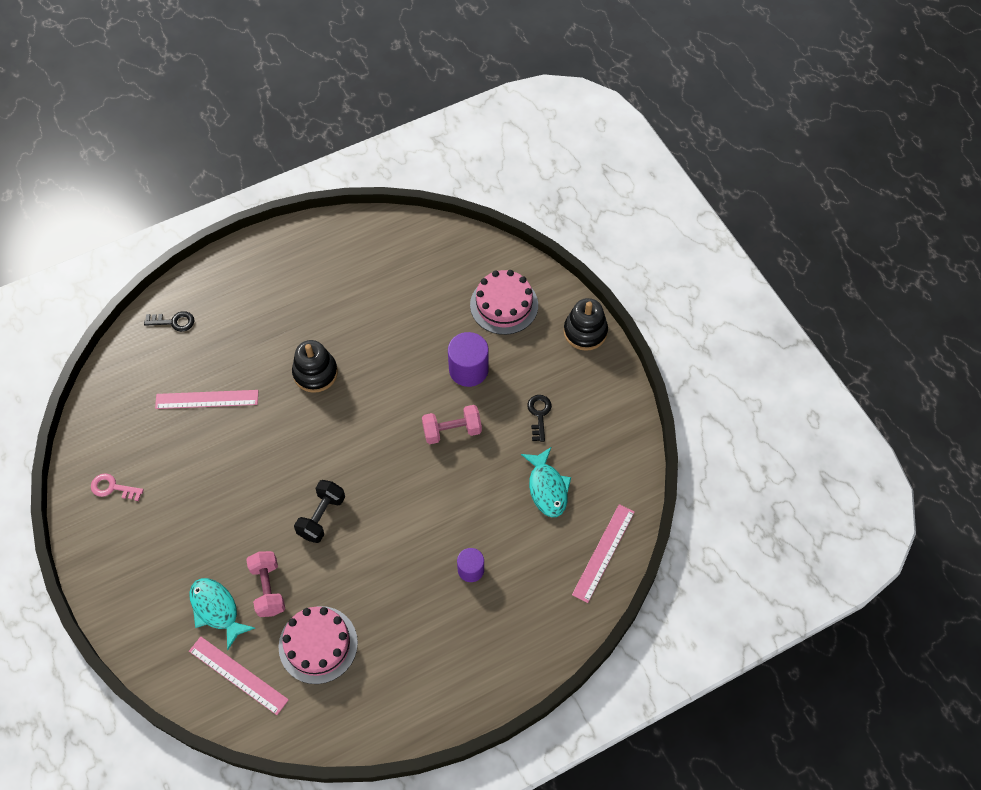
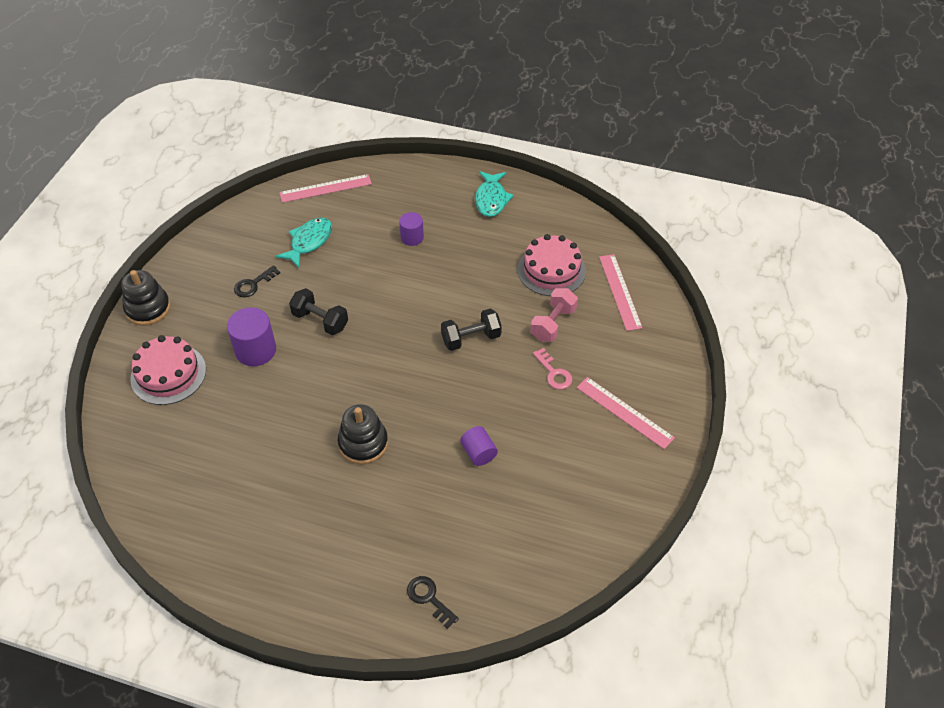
camera: 135 degrees left, 10 degrees down
(113, 488) = (609, 484): pink key -> pink key (554, 373)
(207, 399) = (469, 495): pink ruler -> pink ruler (624, 412)
(217, 610) = (601, 338): turquoise fish -> turquoise fish (491, 199)
(228, 433) = (478, 453): none -> purple cylinder
(452, 431) = (320, 321): pink dumbbell -> black dumbbell

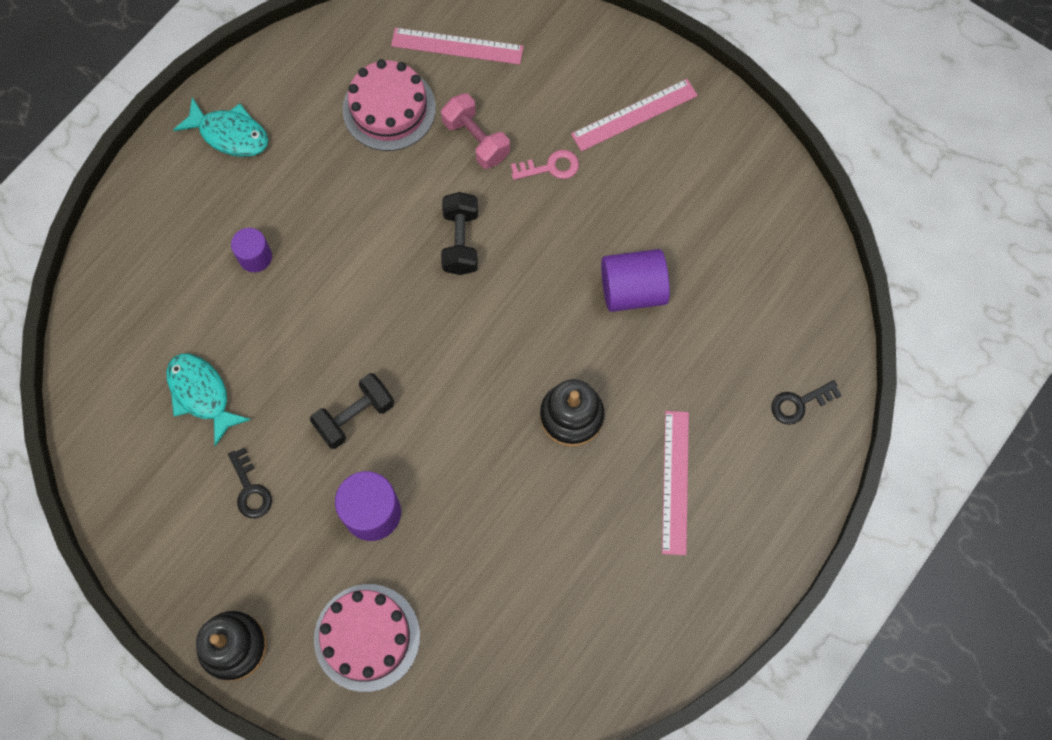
camera: 70 degrees left, 20 degrees up
(325, 188) = (102, 344): pink ruler -> pink ruler (675, 482)
(478, 453) = (632, 290): purple cylinder -> purple cylinder, size x1.62

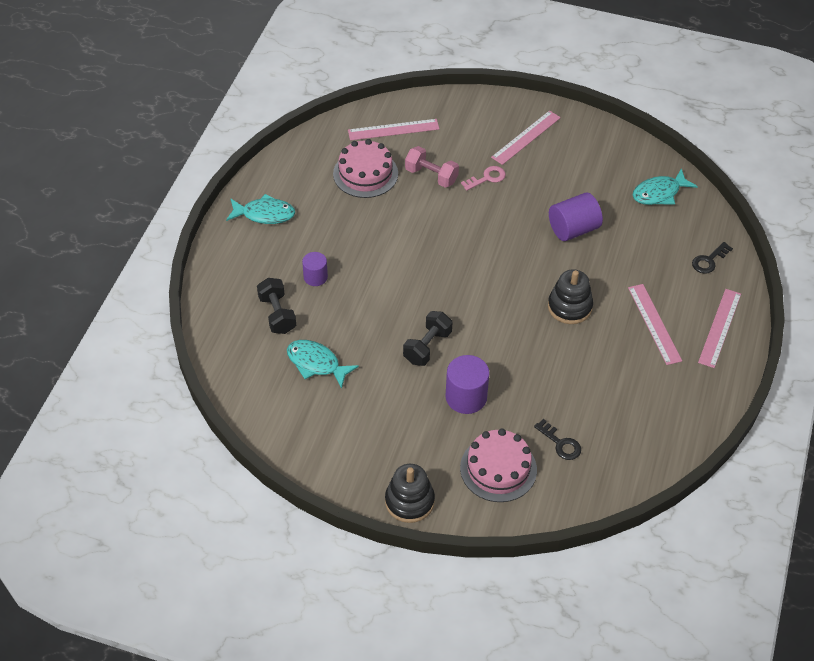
camera: 20 degrees left, 20 degrees down
(250, 489) = (376, 408): black key -> black key (560, 443)
(460, 241) = (449, 232): black dumbbell -> black dumbbell (277, 314)
(763, 519) = (720, 328): none -> pink ruler
(780, 268) = (659, 193): none -> turquoise fish

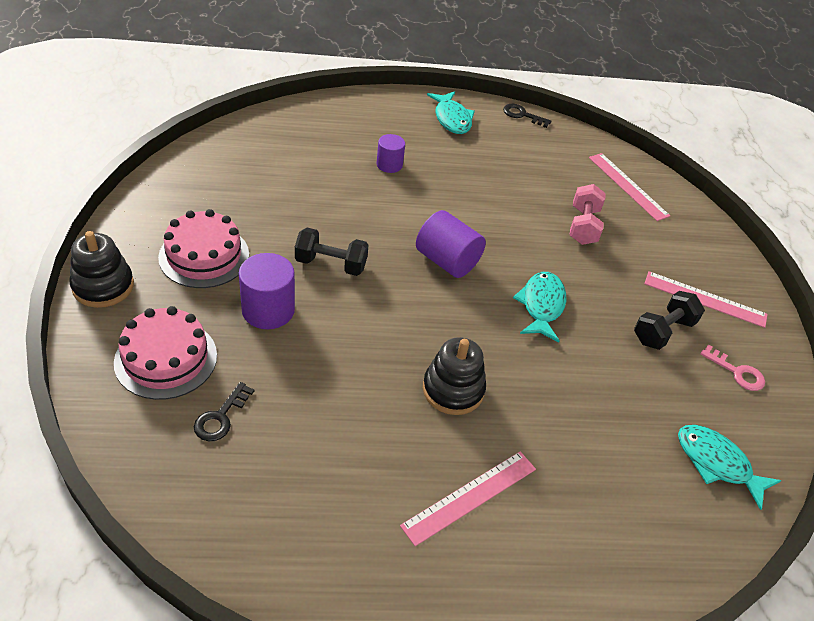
camera: 65 degrees right, 5 degrees down
(277, 314) = (328, 148): black dumbbell -> black dumbbell (663, 331)
(316, 363) = (275, 184): turquoise fish -> turquoise fish (541, 306)
(365, 173) = (550, 176): pink cake -> pink cake (204, 256)
(486, 178) = (613, 273): pink key -> pink key (736, 372)
(573, 229) = (586, 372): purple cylinder -> purple cylinder (447, 261)
(709, 260) = (630, 554): black key -> black key (522, 115)
(720, 328) = (504, 593): pink ruler -> none

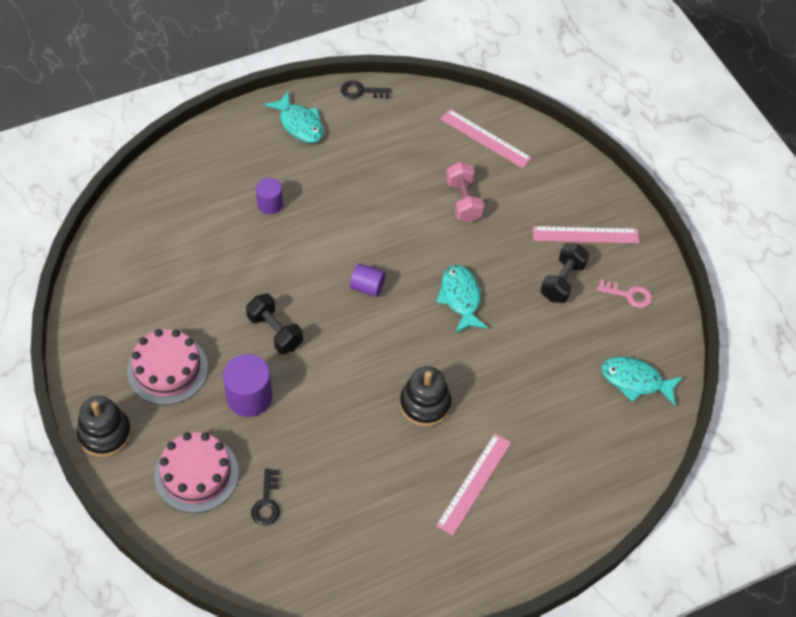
camera: 20 degrees left, 10 degrees up
(331, 264) = (275, 332): black dumbbell -> black dumbbell turned 60 degrees clockwise
(447, 261) = (367, 287): purple cylinder -> purple cylinder, size x0.62

